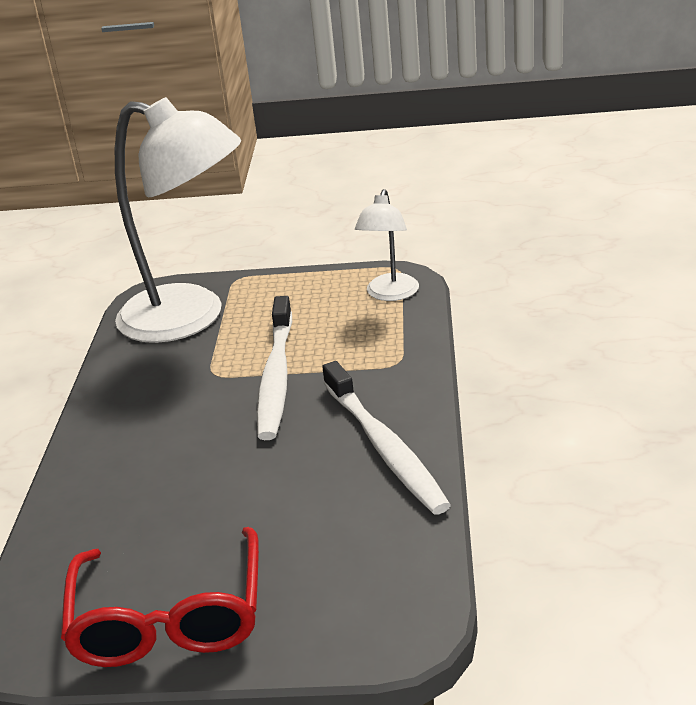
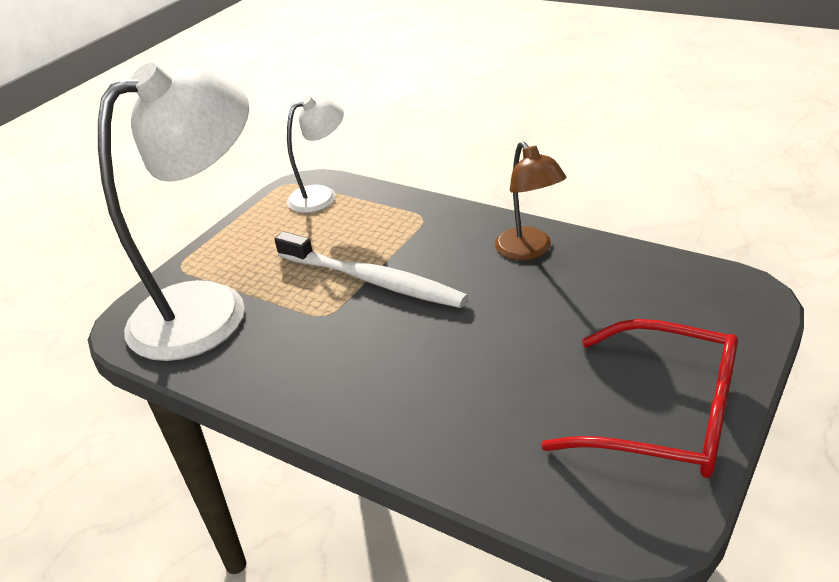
camera: 60 degrees left, 5 degrees up
(384, 447) = (529, 251): white toothbrush -> brown lamp
(390, 294) = (321, 196): white lamp -> white lamp turned 75 degrees counterclockwise

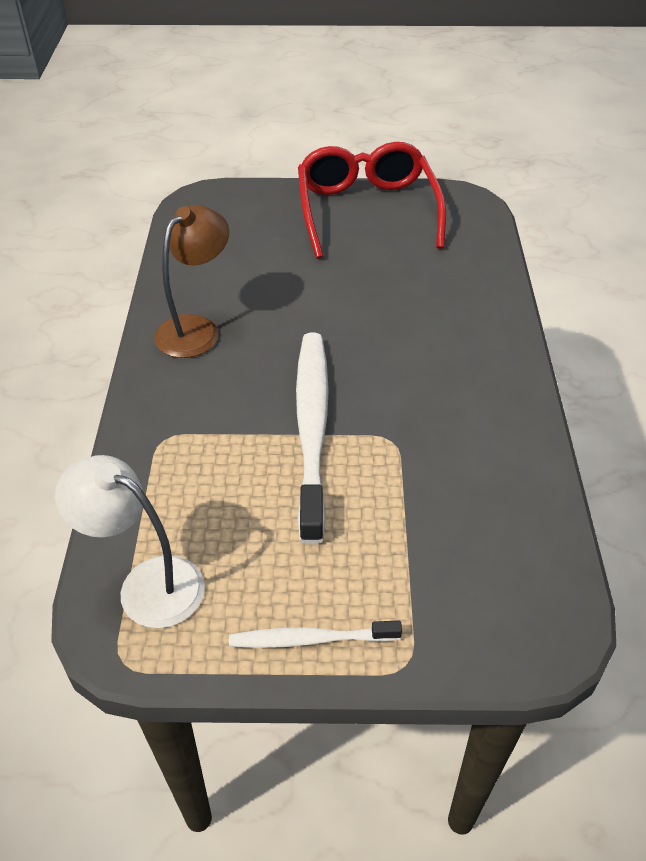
camera: 125 degrees left, 10 degrees up
(210, 308) = (457, 558): white lamp -> none
(230, 239) = (310, 639): none -> white toothbrush

